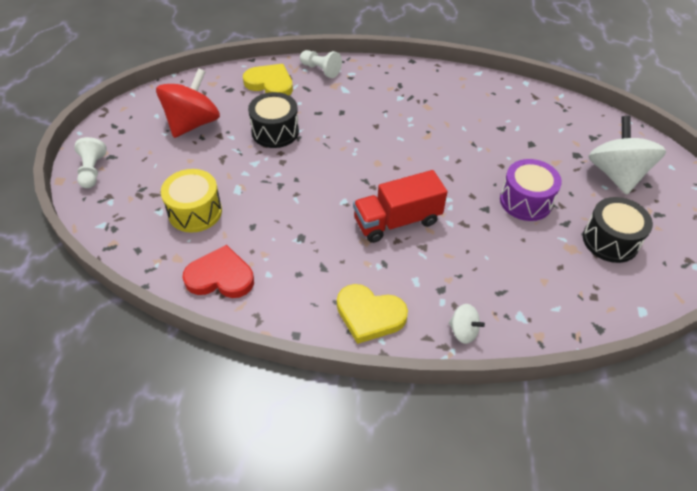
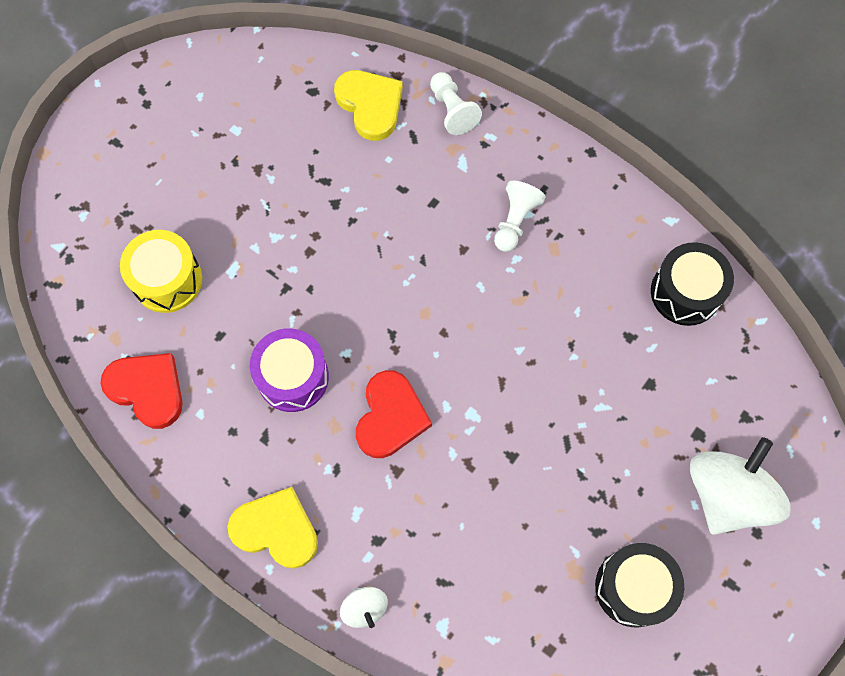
camera: 30 degrees right, 20 degrees up
(92, 171) = (84, 156): white pawn -> white pawn (515, 221)
(193, 123) = (236, 132): red spinning top -> none
(275, 131) = (328, 196): black drum -> black drum (685, 292)
(369, 315) = (276, 529): yellow heart -> yellow heart turned 150 degrees clockwise
(397, 221) = (390, 417): red truck -> red heart
(525, 201) = (571, 471): purple drum -> purple drum (293, 377)

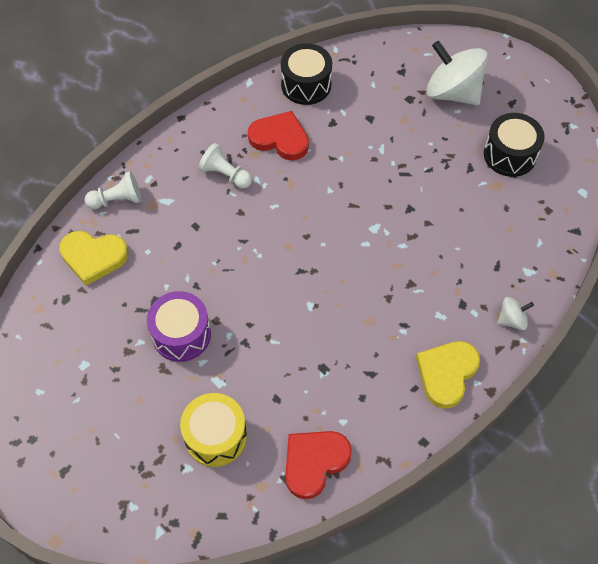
camera: 80 degrees left, 10 degrees down
(293, 377) = (323, 346): purple drum -> purple drum (181, 334)
(370, 105) = (93, 257): yellow heart -> yellow heart turned 150 degrees counterclockwise
(390, 417) = (368, 281): red heart -> red heart (280, 138)

